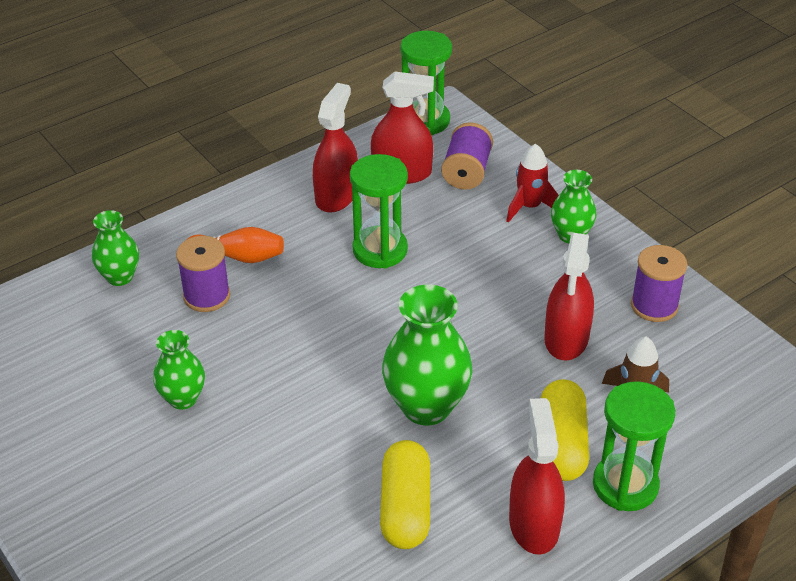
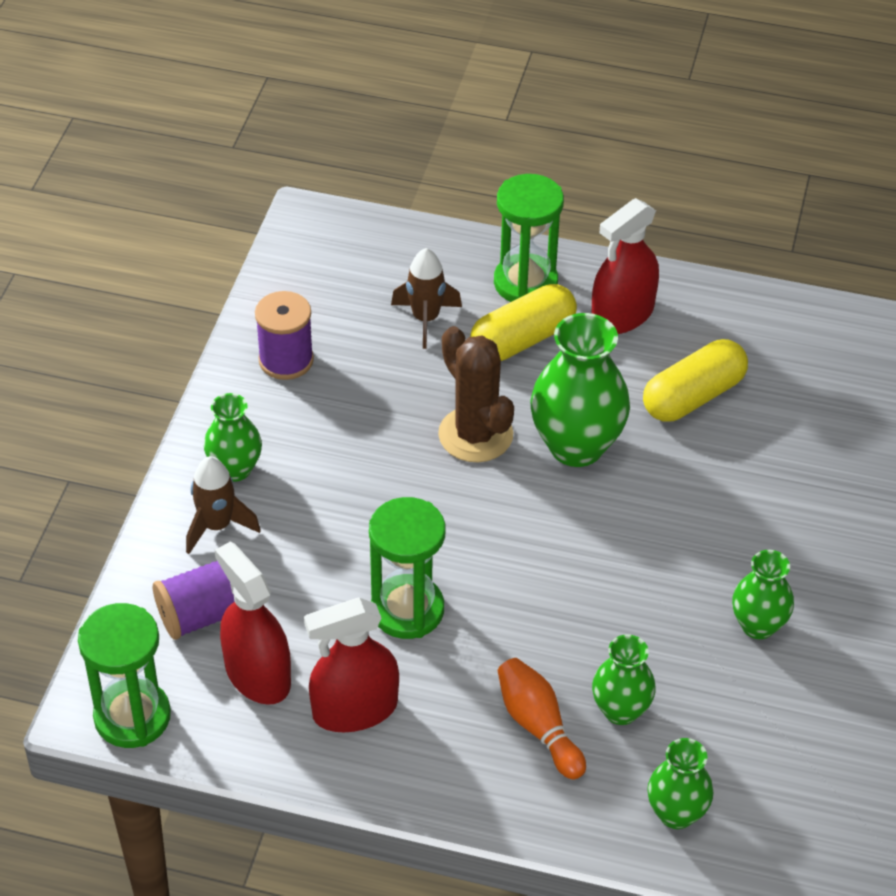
camera: 130 degrees left, 5 degrees up
(207, 296) = (620, 710): purple spool -> green vase
(490, 360) = (475, 435): none -> brown cactus
(529, 207) = (217, 526): red rocket -> brown rocket
(566, 338) = (392, 398): red spray bottle -> none

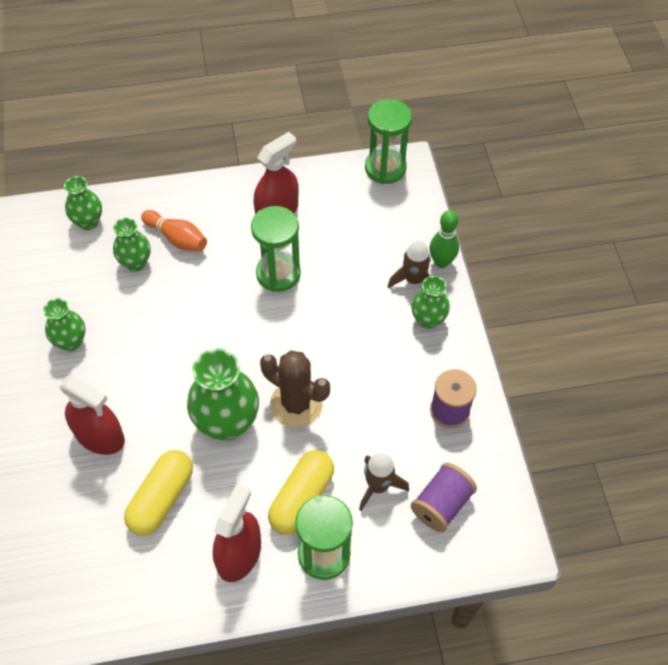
camera: 155 degrees right, 10 degrees up
(158, 536) = (441, 262): none -> green bowling pin
(203, 615) = (386, 229): purple spool -> purple spool (441, 504)
(257, 674) = (337, 210): red spray bottle -> red spray bottle (99, 436)

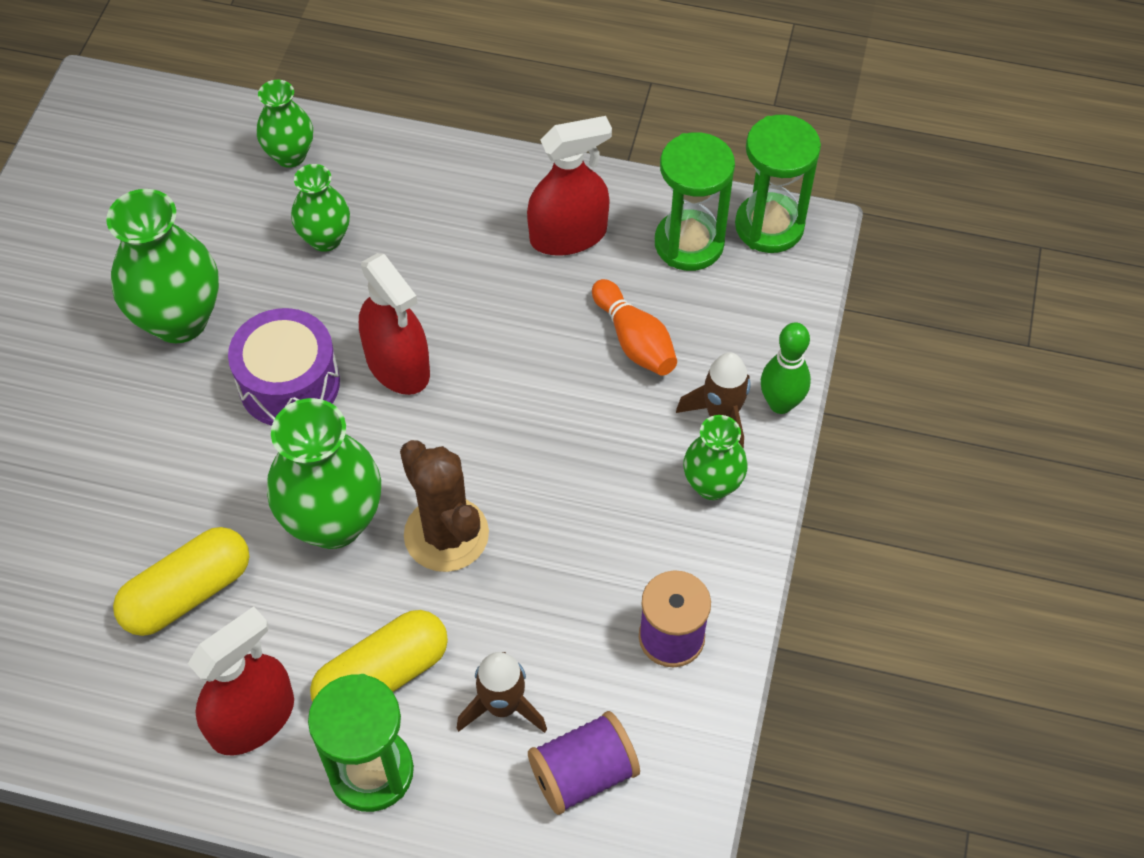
camera: 25 degrees right, 0 degrees up
(71, 342) = (179, 320): green vase -> green vase, size x1.72
(99, 436) = (150, 469): red spray bottle -> red spray bottle (398, 365)
(158, 354) = (289, 383): none -> purple drum
(177, 238) = (402, 223): orange bowling pin -> orange bowling pin (634, 340)
(278, 273) = (521, 329): green hourglass -> green hourglass (689, 243)

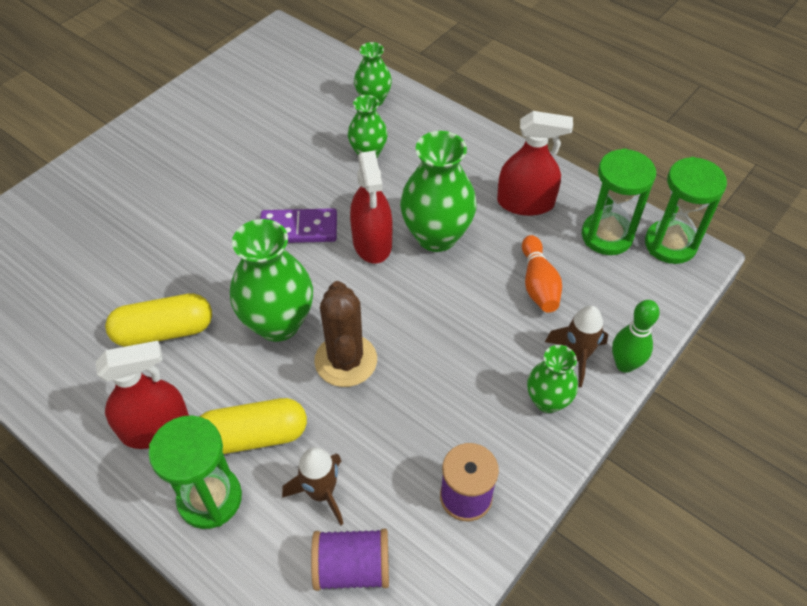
camera: 25 degrees right, 5 degrees down
(179, 320) = (255, 169): green vase -> green vase (436, 236)
(289, 383) = (298, 229): purple drum -> purple domino

